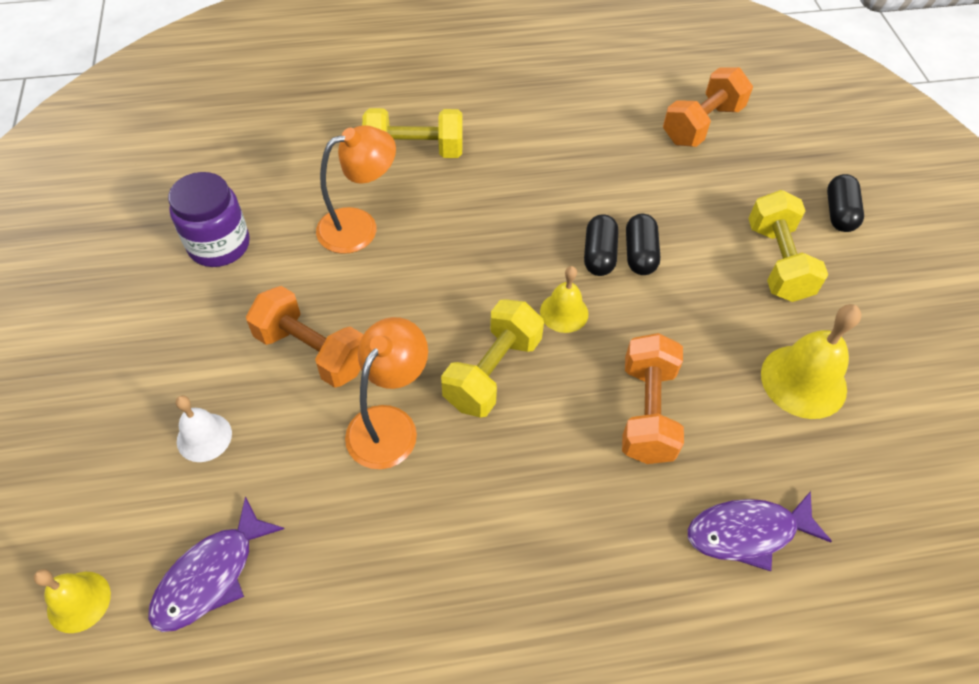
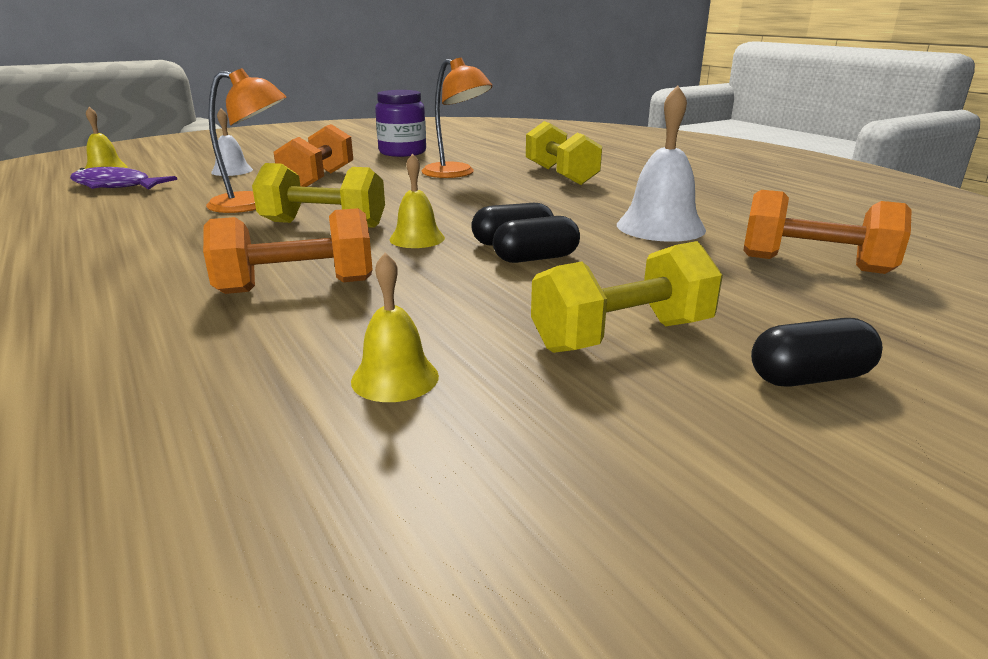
camera: 70 degrees right, 30 degrees down
(599, 157) = (660, 227): none -> white bell
(747, 533) = (109, 361): purple fish -> none
(803, 381) = (395, 378): yellow bell -> yellow bell, size x0.60

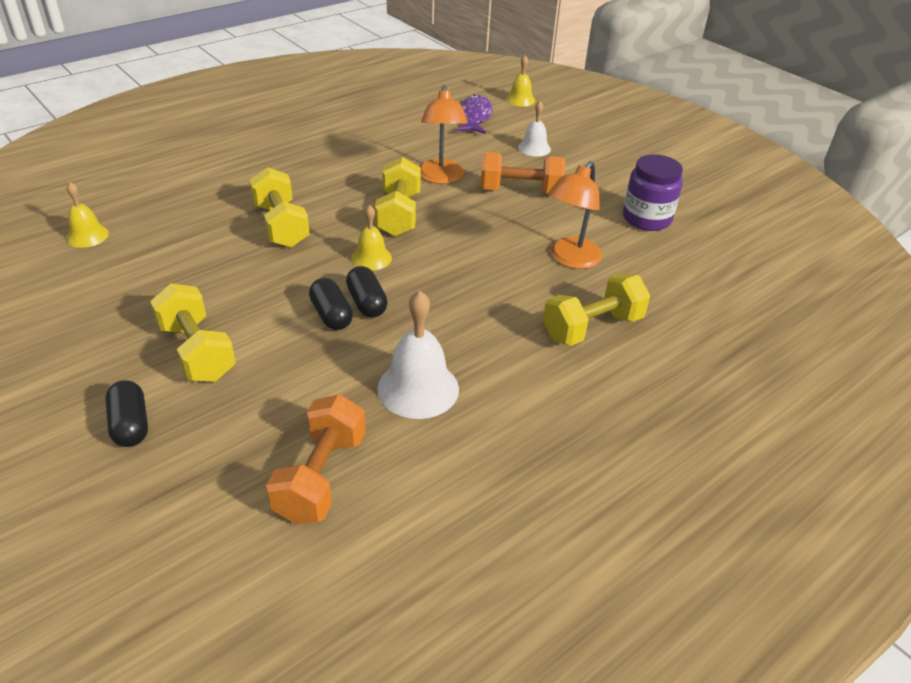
camera: 80 degrees right, 15 degrees up
(296, 287) = (281, 226): orange dumbbell -> yellow dumbbell
(395, 378) = (164, 274): yellow bell -> yellow bell (87, 236)

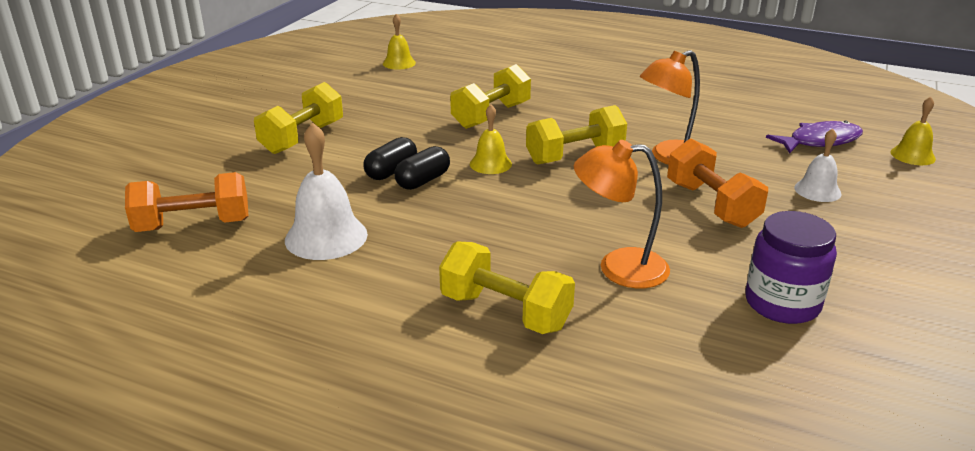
camera: 65 degrees right, 10 degrees down
(130, 425) = (211, 143): black capsule -> none

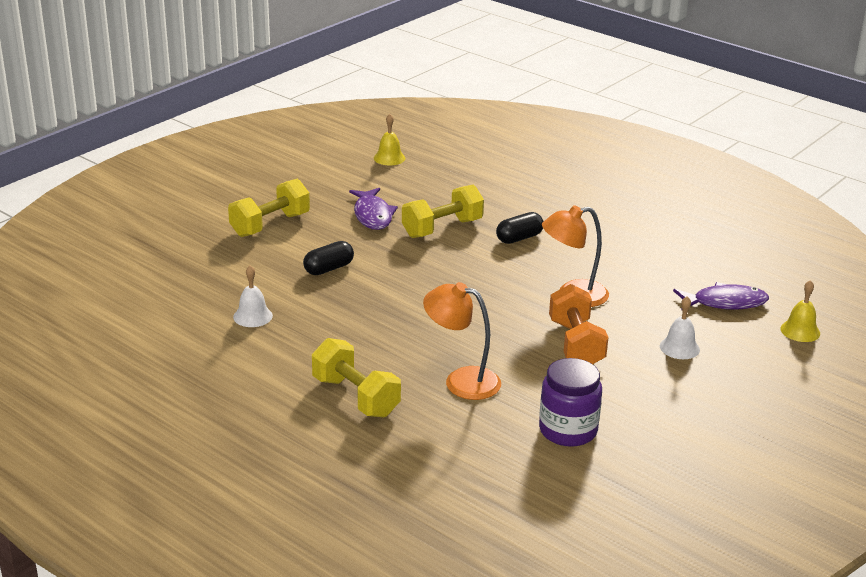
camera: 15 degrees right, 0 degrees up
(193, 225) = (158, 289): orange dumbbell -> none
(326, 237) = (253, 316): white bell -> white bell, size x0.60
(411, 114) = (372, 215): none -> purple fish
(423, 181) = (350, 281): black capsule -> black capsule (519, 238)
(490, 164) = (414, 275): yellow bell -> none
(575, 156) = (491, 280): yellow dumbbell -> none

